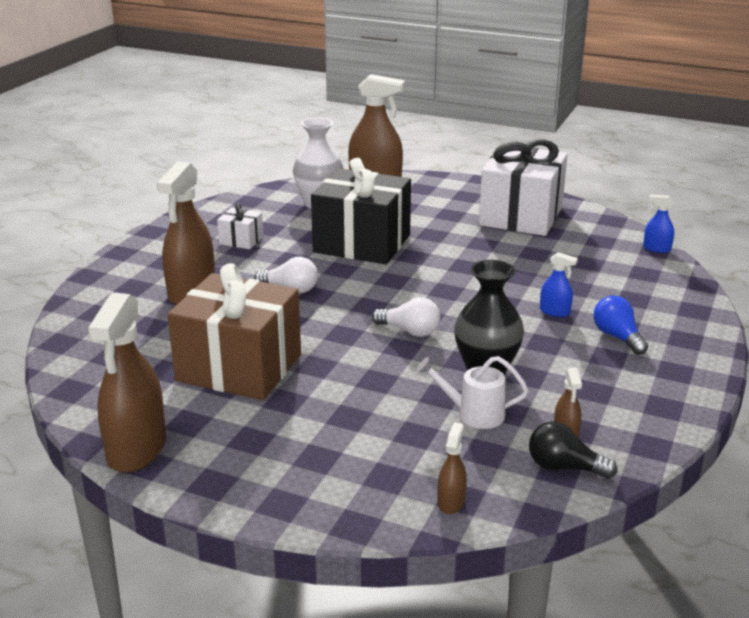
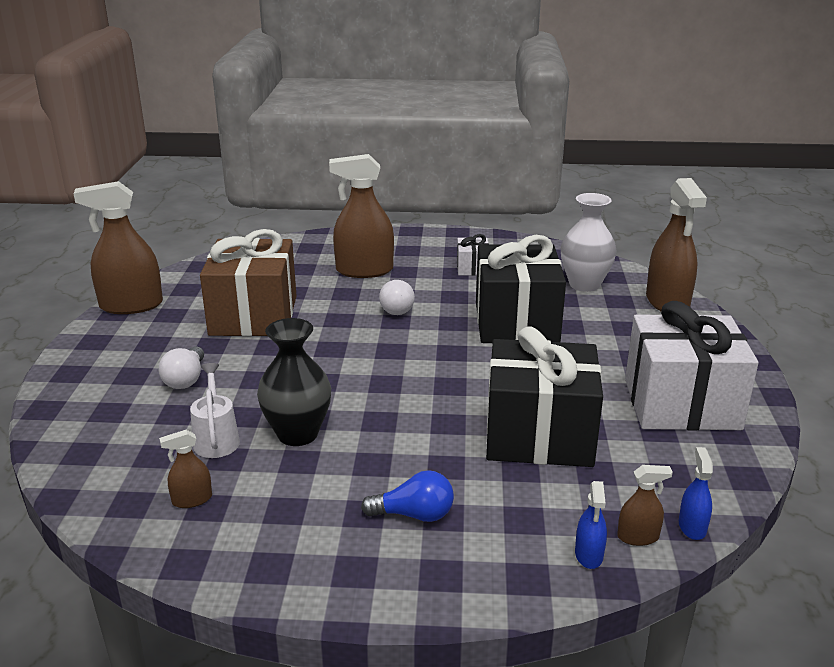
camera: 70 degrees right, 0 degrees up
(410, 331) = (353, 379): white light bulb -> white light bulb (186, 379)
(451, 502) = (76, 448): brown spray bottle -> brown spray bottle (638, 537)
(536, 271) = (539, 435): none -> black gift
(554, 312) = (448, 461): blue spray bottle -> blue spray bottle (589, 555)
(564, 467) = (136, 505): black light bulb -> none
(617, 337) = (414, 515): blue light bulb -> blue light bulb turned 45 degrees clockwise

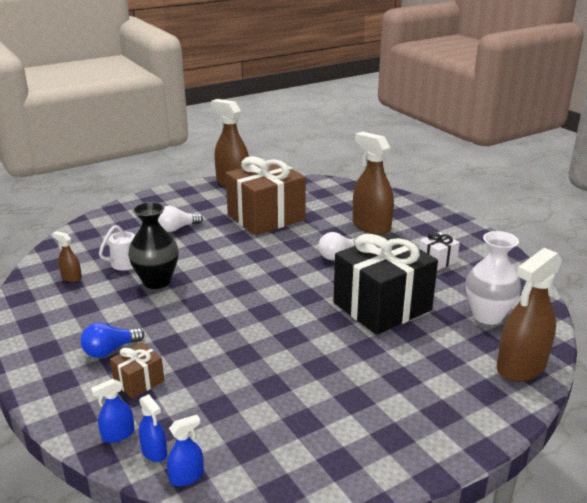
camera: 55 degrees right, 0 degrees up
(414, 515) = (110, 350): blue light bulb -> blue light bulb turned 90 degrees clockwise
(501, 511) = (139, 381): none -> brown gift
(539, 435) = (240, 367): black gift -> none
(638, 537) = (154, 452): brown spray bottle -> blue spray bottle
(681, 404) = (355, 423): white gift -> none

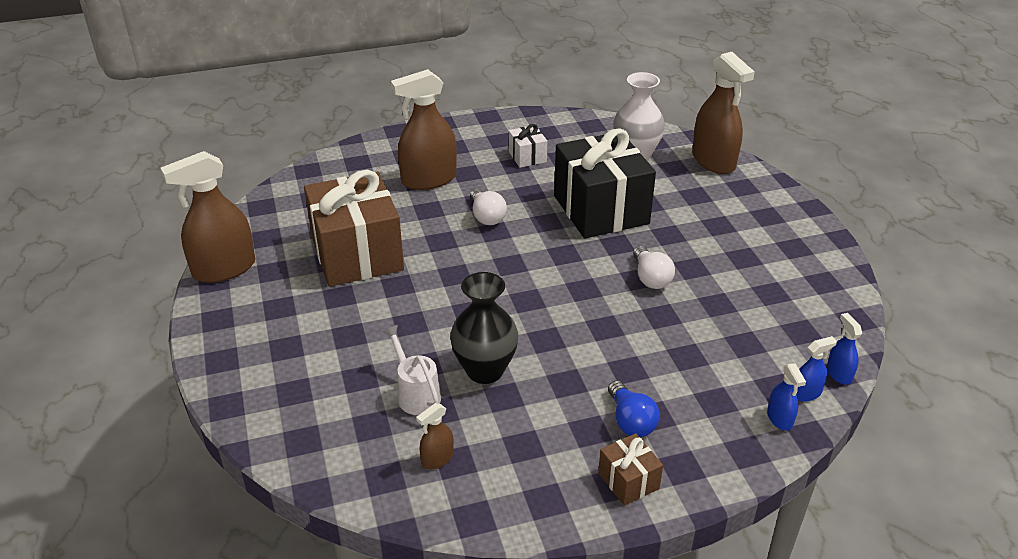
camera: 75 degrees left, 10 degrees up
(139, 381) = (695, 398): brown gift -> brown gift (628, 481)
(177, 228) = (342, 340): white light bulb -> white light bulb (650, 278)

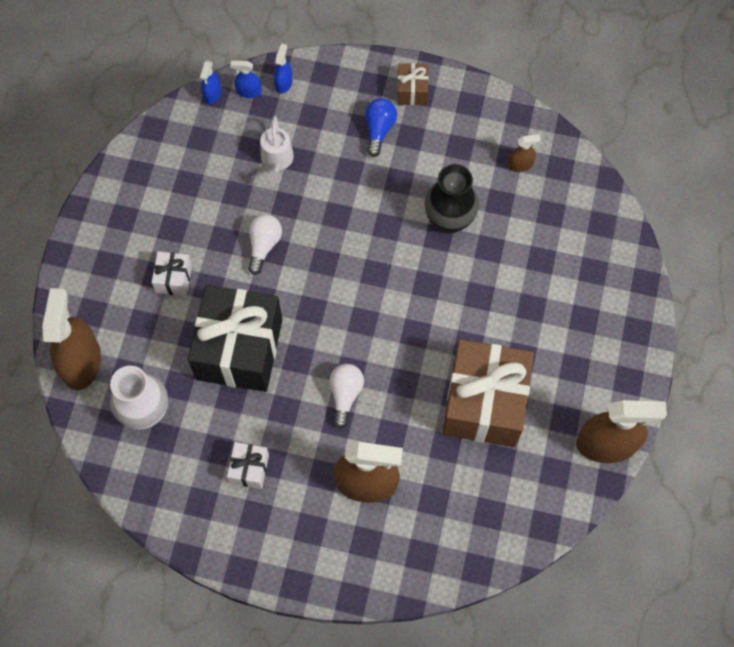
camera: 150 degrees left, 30 degrees up
(416, 394) = (508, 224): white watering can -> white watering can (277, 161)
(702, 228) = (174, 279): none -> white gift

